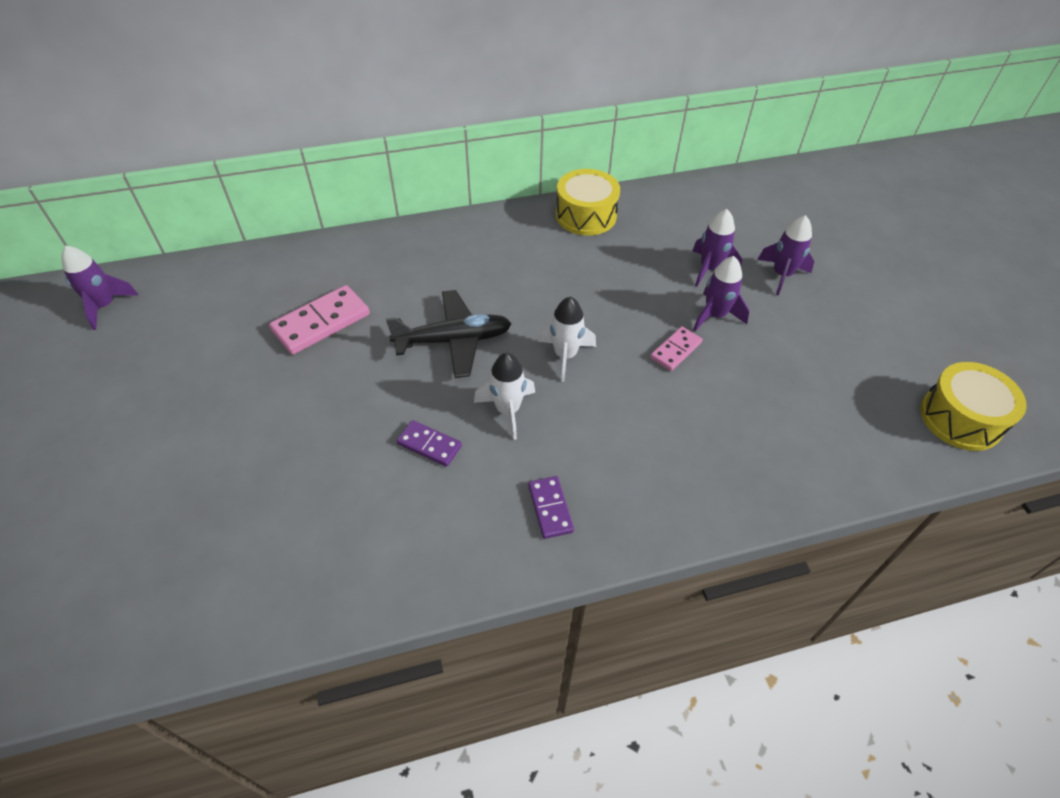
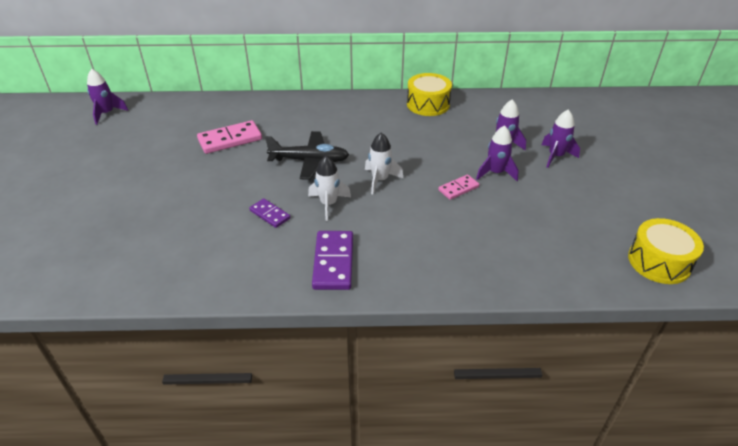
camera: 15 degrees right, 10 degrees down
(550, 508) = (333, 262): purple domino -> purple domino, size x1.71

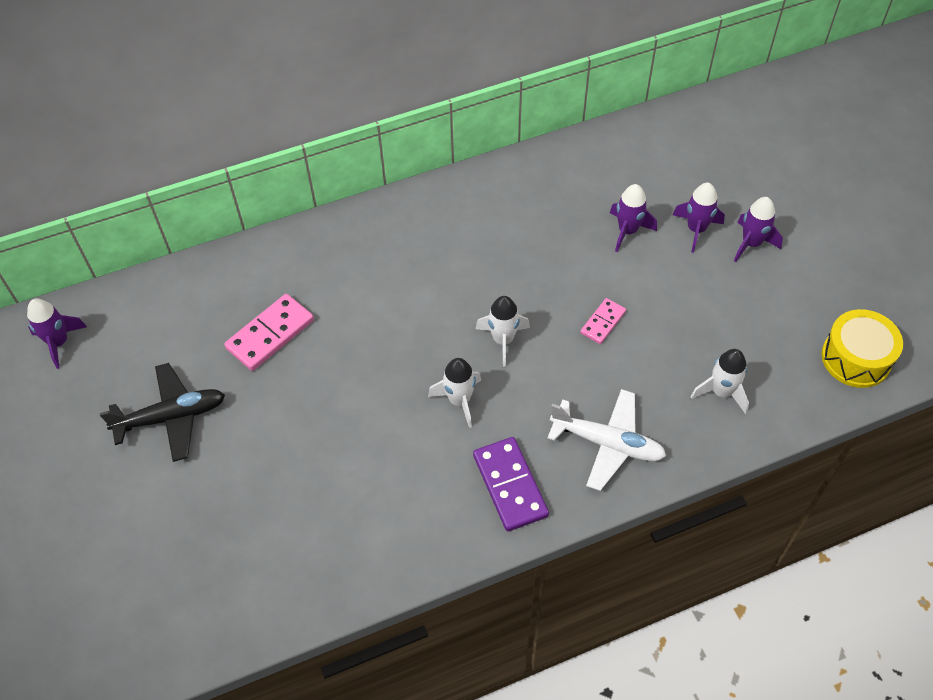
camera: 20 degrees left, 15 degrees up
(270, 214) = (396, 442): purple domino -> none
(309, 161) = (398, 337): black plane -> black plane (171, 417)
(423, 258) = (607, 443): none -> white plane
(428, 104) = (502, 183): yellow drum -> none
(495, 173) = (636, 281): purple rocket -> purple rocket (751, 243)
(532, 252) = (721, 392): none -> white rocket

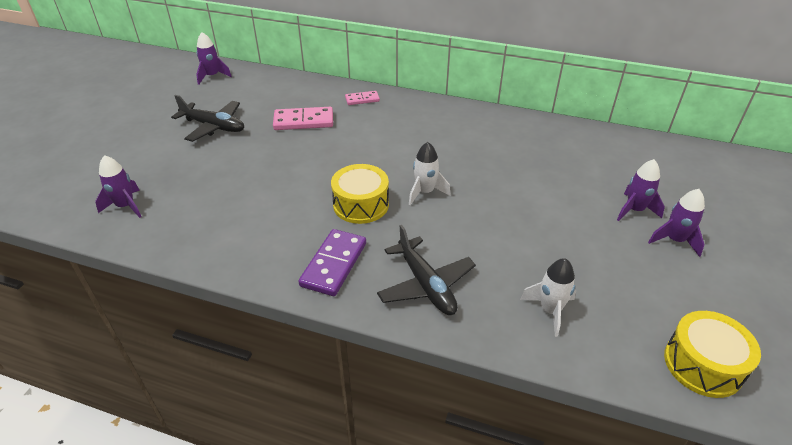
camera: 40 degrees right, 15 degrees down
(459, 401) = (361, 204): white rocket -> yellow drum
(603, 322) = (503, 220): pink domino -> pink domino (362, 99)
(607, 443) = (426, 285): white plane -> black plane
(627, 231) = (578, 185): purple rocket -> purple rocket (125, 206)

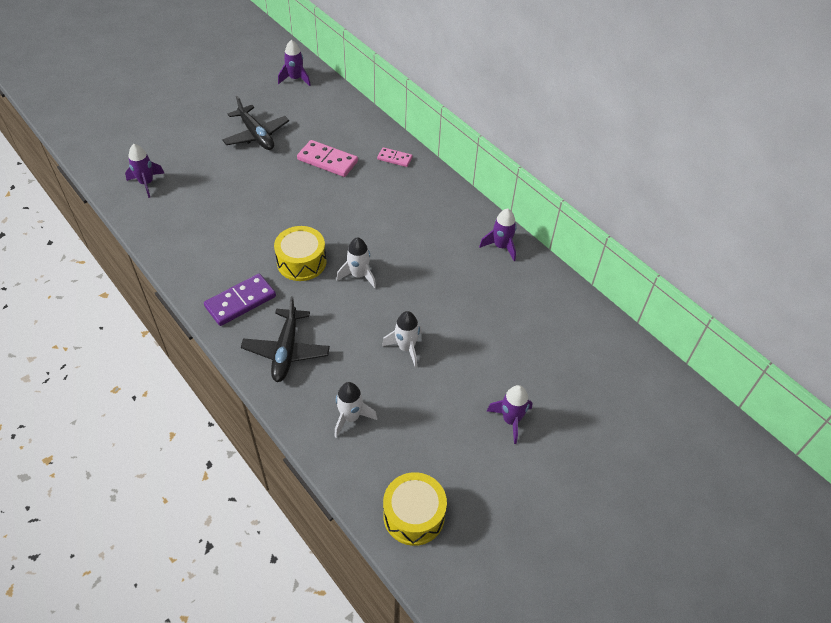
camera: 30 degrees right, 10 degrees up
(529, 228) = (406, 348): none -> white rocket
(634, 210) = (509, 378): purple rocket -> purple rocket (501, 246)

